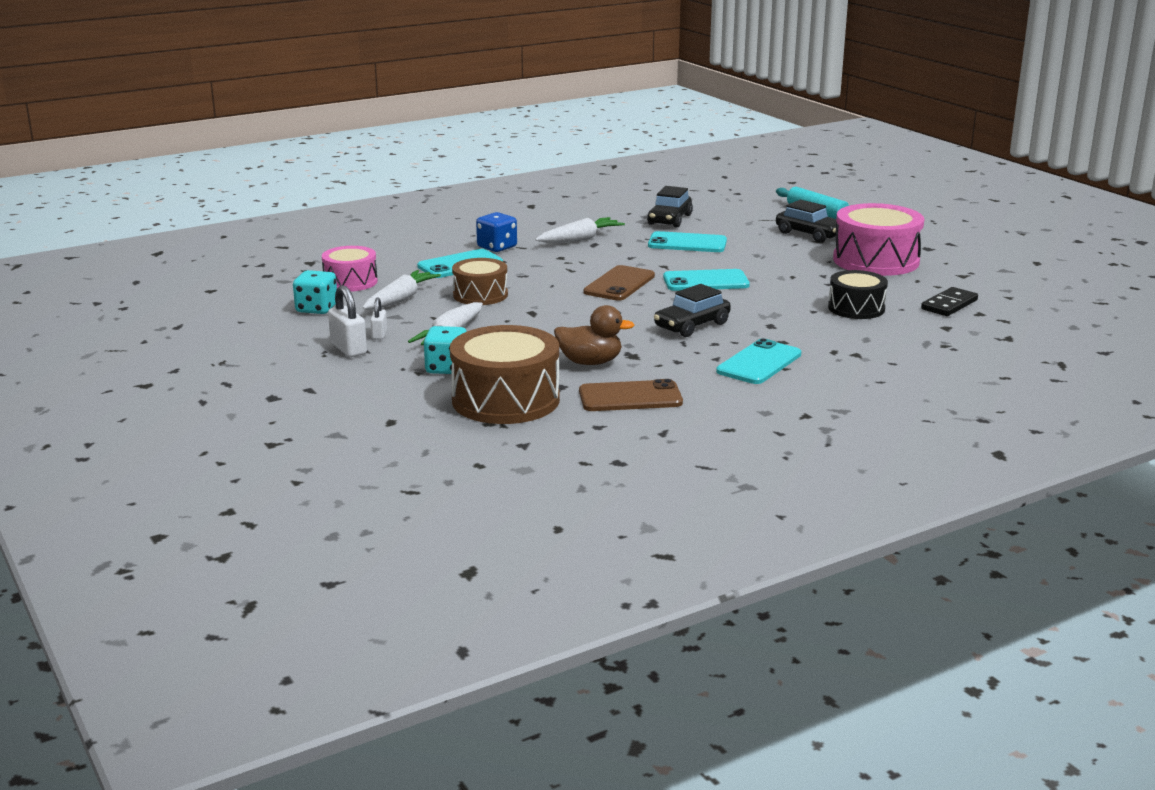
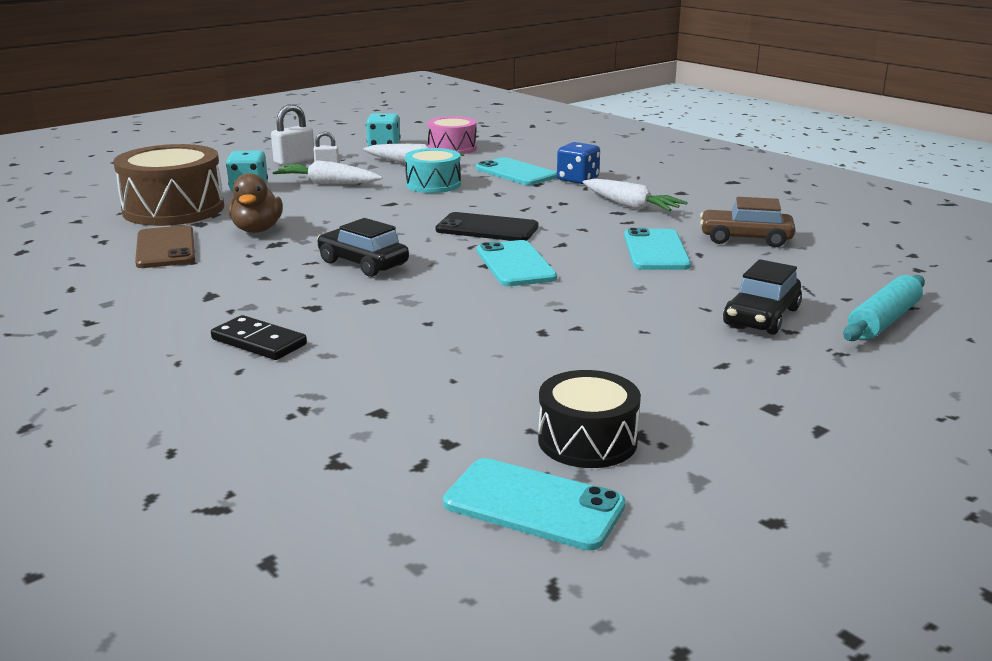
camera: 80 degrees right, 0 degrees up
(480, 295) = (433, 184): brown drum -> turquoise drum
(619, 284) = (487, 228): brown phone -> black phone
(669, 220) = (745, 239): black car -> brown car
(759, 363) = (247, 297): turquoise phone -> turquoise phone (534, 504)
(856, 308) = (444, 348): black drum -> black drum (587, 441)
(876, 260) = (668, 363): pink drum -> none
(949, 305) = (481, 417): black domino -> black domino (259, 342)

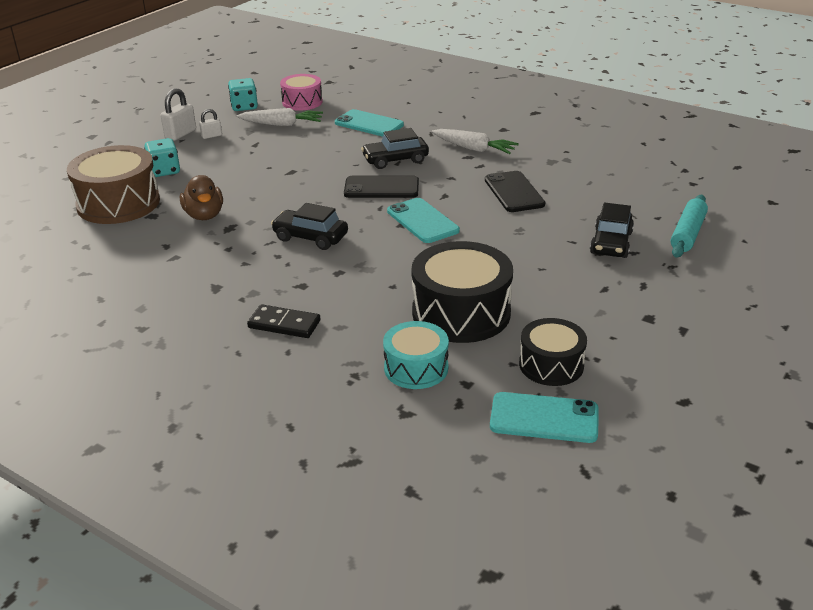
camera: 15 degrees left, 10 degrees up
(166, 248) = (144, 246): brown phone -> none
(328, 183) = (226, 156): white carrot -> none
(433, 184) = (312, 146): turquoise drum -> turquoise drum (416, 368)
(498, 362) = (461, 313): none -> black drum
(523, 206) = (395, 160): none -> black car
(577, 180) = (420, 126): blue dice -> none
(655, 251) = (514, 192): turquoise phone -> black phone
(745, 239) = (569, 171): brown car -> none

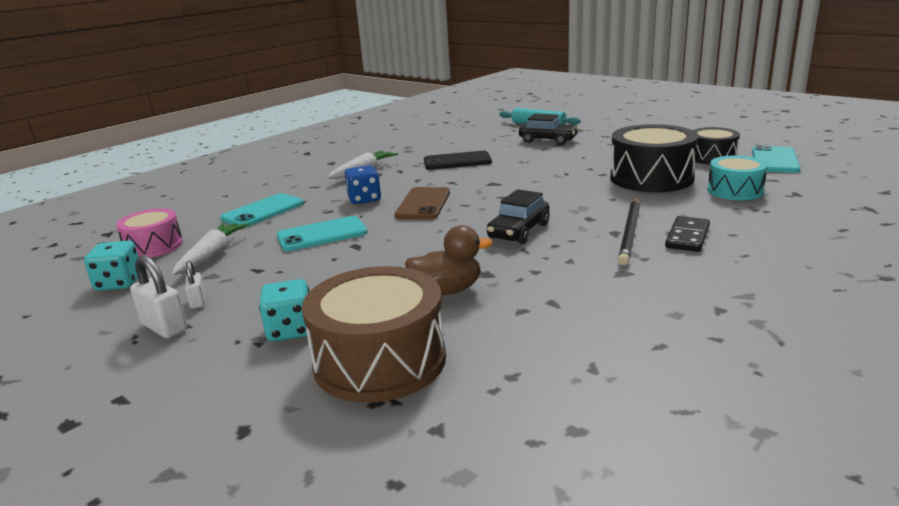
camera: 80 degrees left, 10 degrees down
(298, 293) = (630, 233): none -> black pencil
(381, 188) = (423, 204): black phone -> brown phone
(395, 160) = (364, 199): black car -> blue dice
(422, 221) = (498, 189): turquoise phone -> turquoise phone (322, 234)

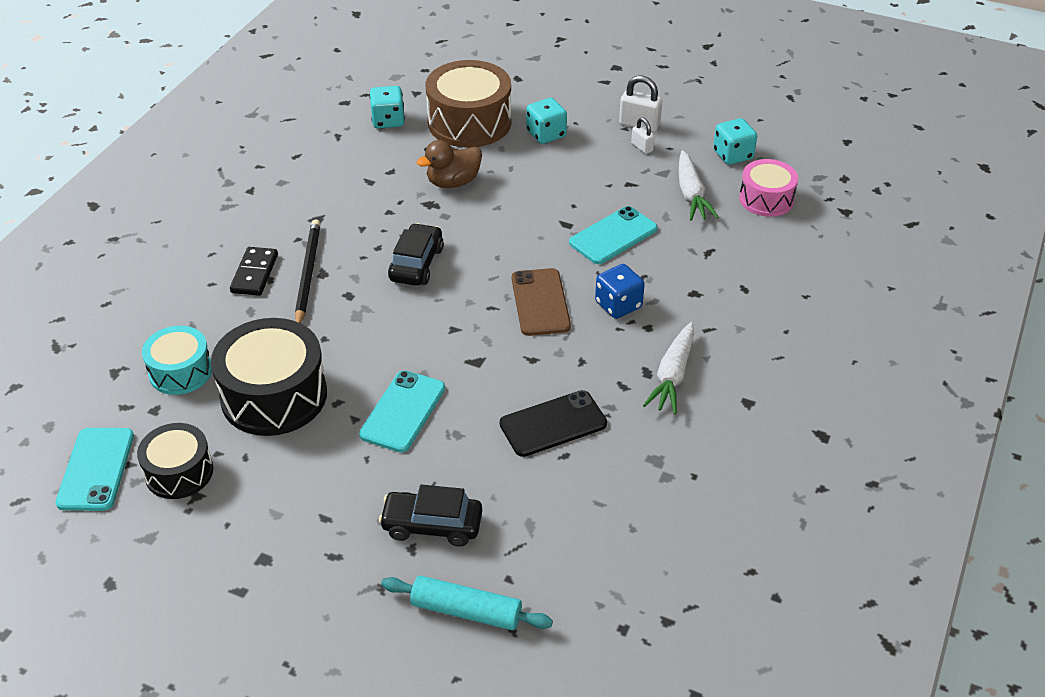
camera: 160 degrees right, 20 degrees up
(263, 211) = (718, 268): turquoise phone -> turquoise phone (402, 411)
(504, 381) = (388, 120): none -> turquoise dice

